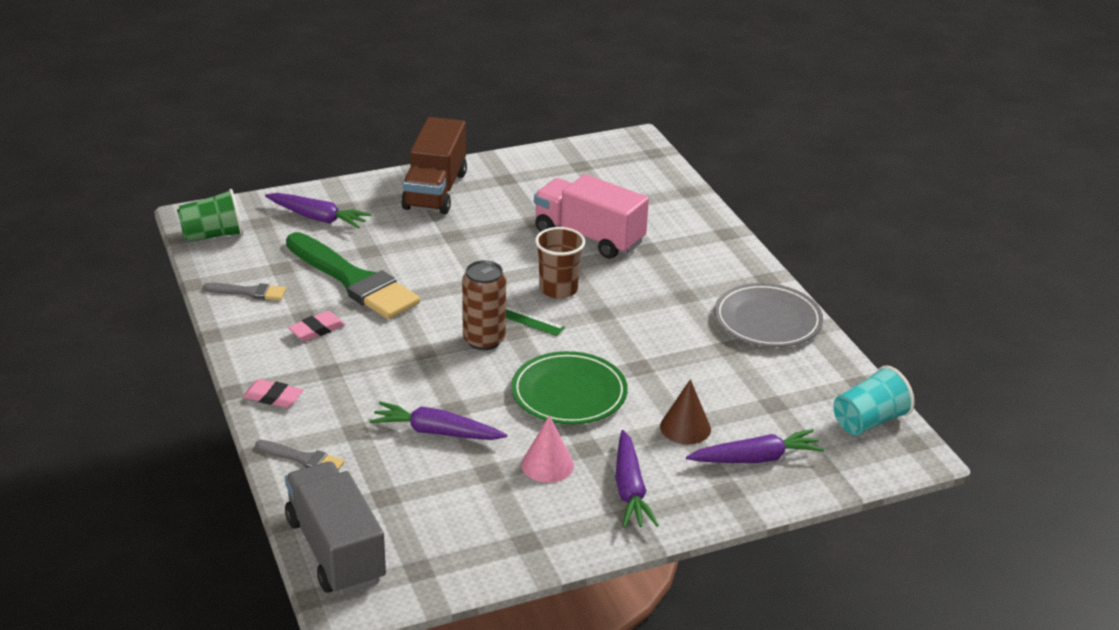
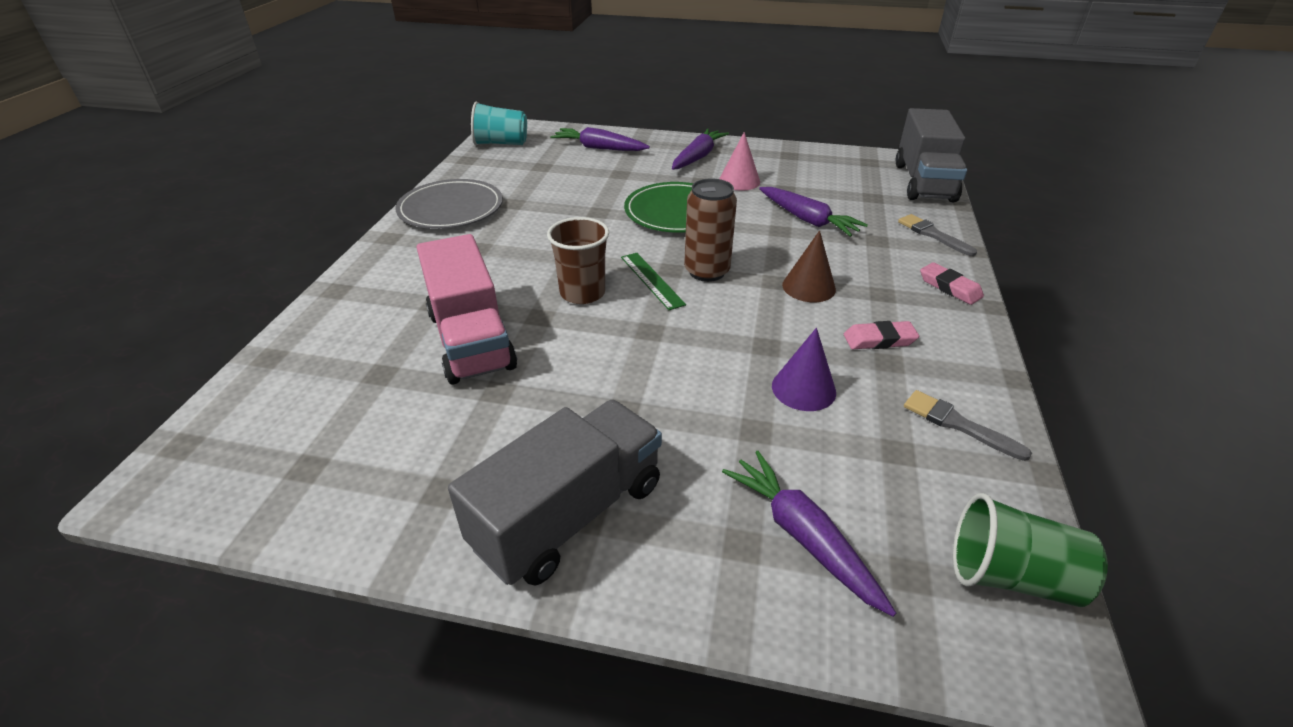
camera: 145 degrees left, 5 degrees up
(353, 280) = (803, 389): green brush -> purple cone
(435, 190) = (569, 515): brown truck -> grey truck
(685, 427) = (619, 172): brown cone -> brown cone (808, 287)

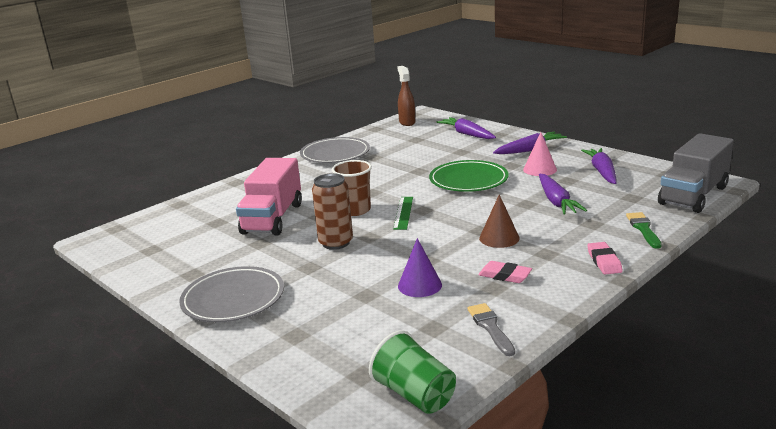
camera: 35 degrees right, 15 degrees down
(501, 143) = (407, 122): turquoise cup -> brown spray bottle
(569, 515) = (233, 299): grey truck -> grey plate
(707, 271) = (443, 215): brown can -> brown can (336, 243)
(802, 536) = (328, 342): purple carrot -> purple carrot (602, 172)
(932, 234) = (643, 229): grey brush -> green brush

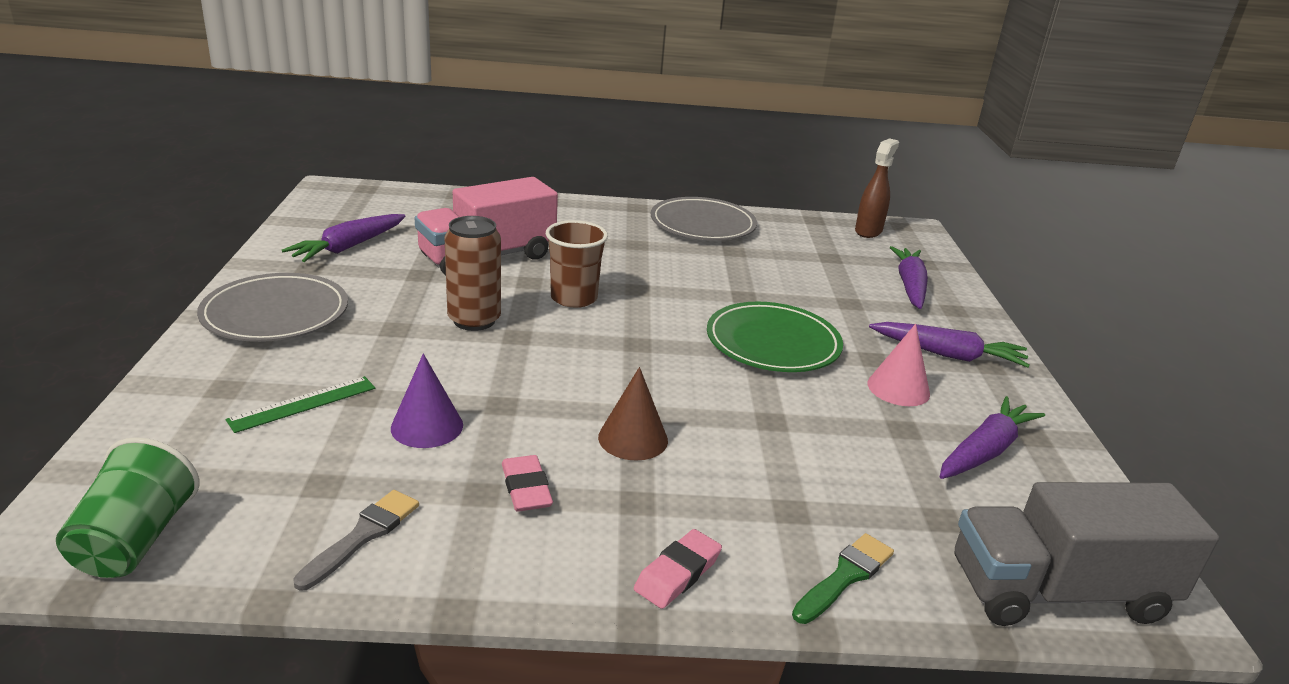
camera: 40 degrees right, 5 degrees up
(403, 213) = (610, 333): green ruler -> green ruler (303, 404)
(556, 201) = (816, 445): purple carrot -> purple carrot (348, 247)

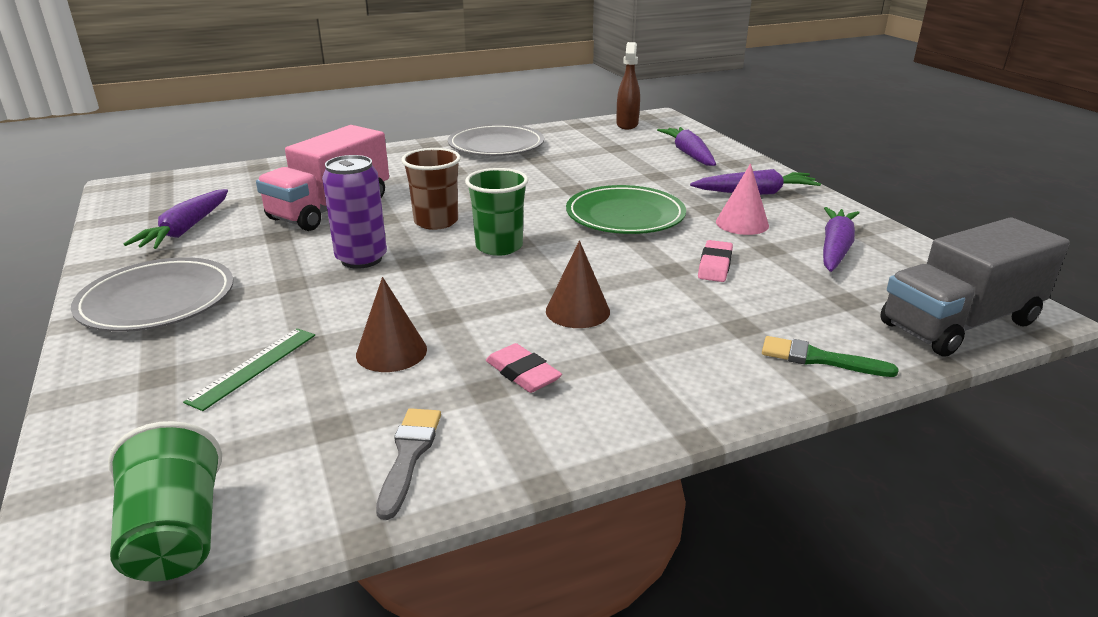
camera: 20 degrees left, 0 degrees up
(427, 426) = (391, 352): purple cone -> brown cone
(474, 320) = (361, 259): brown can -> purple can
(613, 343) = (499, 246): none -> green cup
(677, 573) = (699, 396): pink eraser -> pink eraser (715, 265)
(845, 576) = (819, 359): green brush -> green brush turned 90 degrees counterclockwise

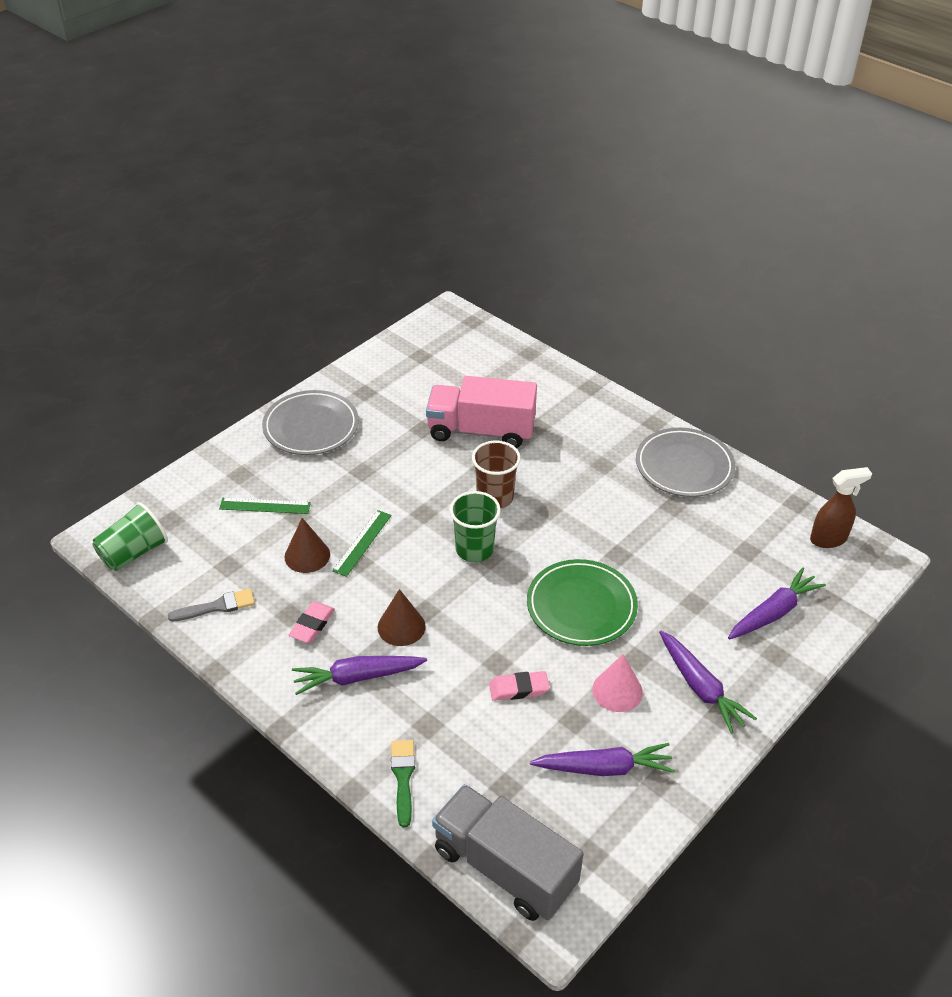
camera: 65 degrees right, 15 degrees up
(186, 229) = (403, 382): purple carrot -> purple carrot (357, 677)
(361, 259) = (412, 486): purple can -> none
(414, 308) = (362, 542): none -> green ruler

